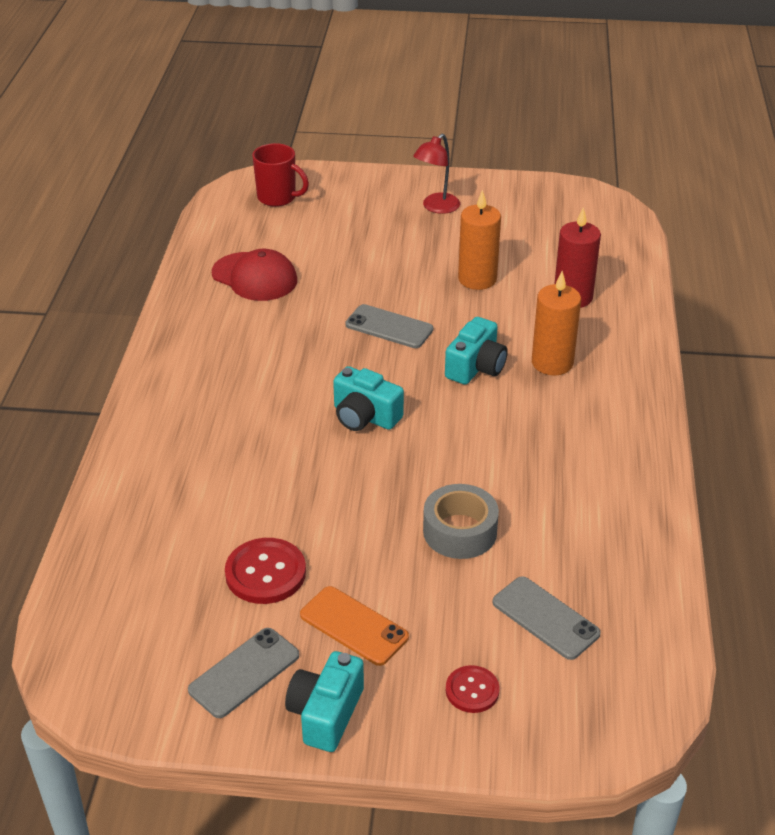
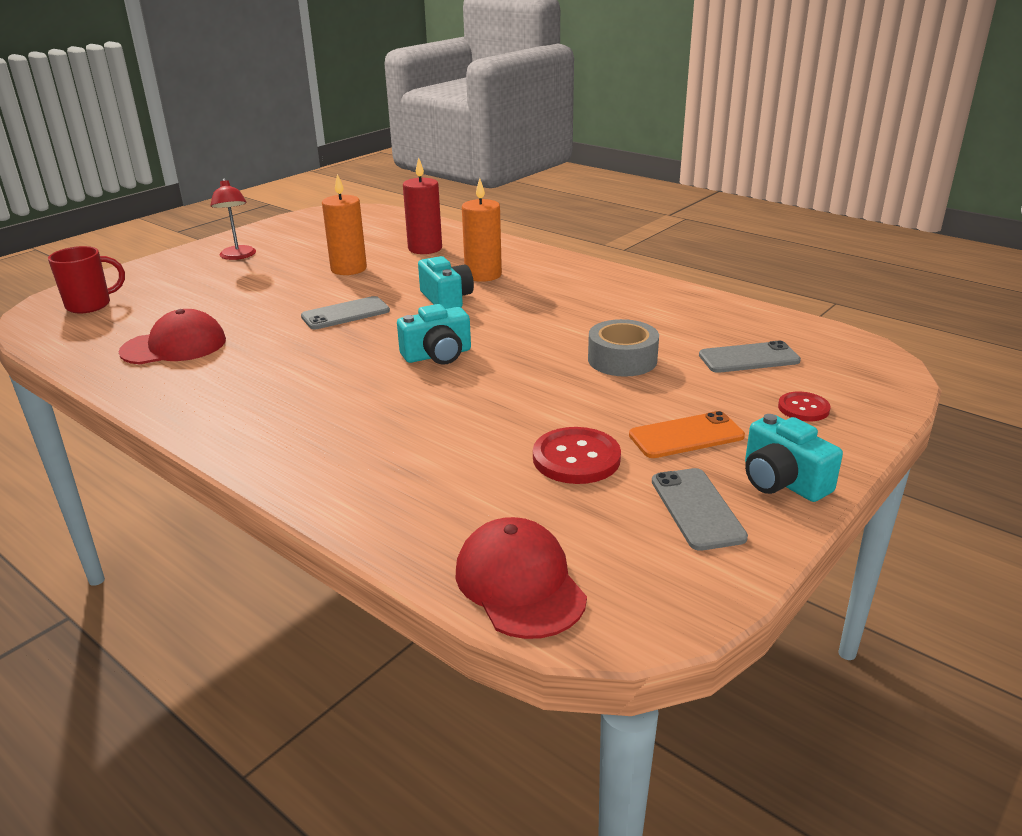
camera: 55 degrees left, 10 degrees down
(87, 612) = (519, 583): none -> red cap

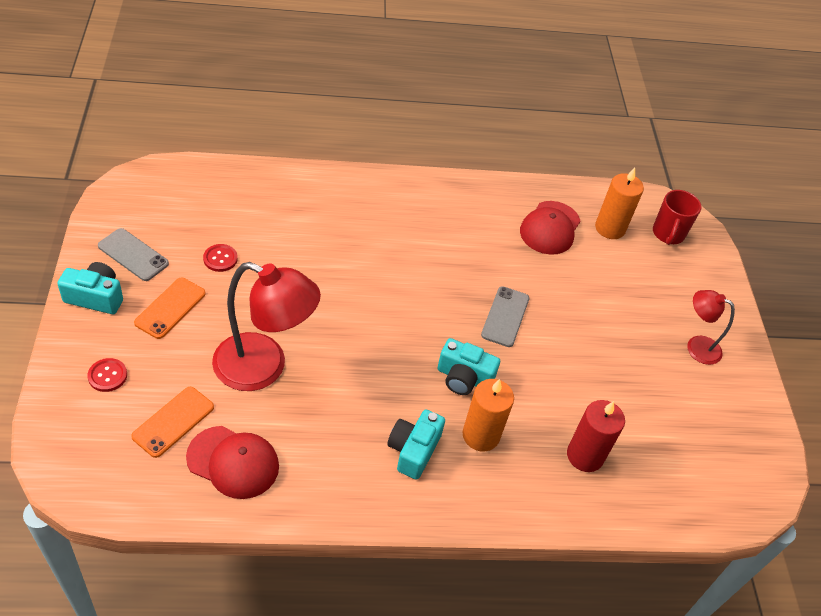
camera: 130 degrees right, 20 degrees up
(348, 269) = (591, 379): orange candle -> orange candle (610, 228)
(437, 355) = (388, 305): turquoise camera -> turquoise camera (413, 450)
(519, 583) = (187, 178): red cap -> red cap (233, 462)
(576, 458) = (220, 259): red button -> red button, size x0.61
(622, 360) = (264, 367): grey tape -> red lamp
(749, 358) = (173, 421): grey phone -> orange phone

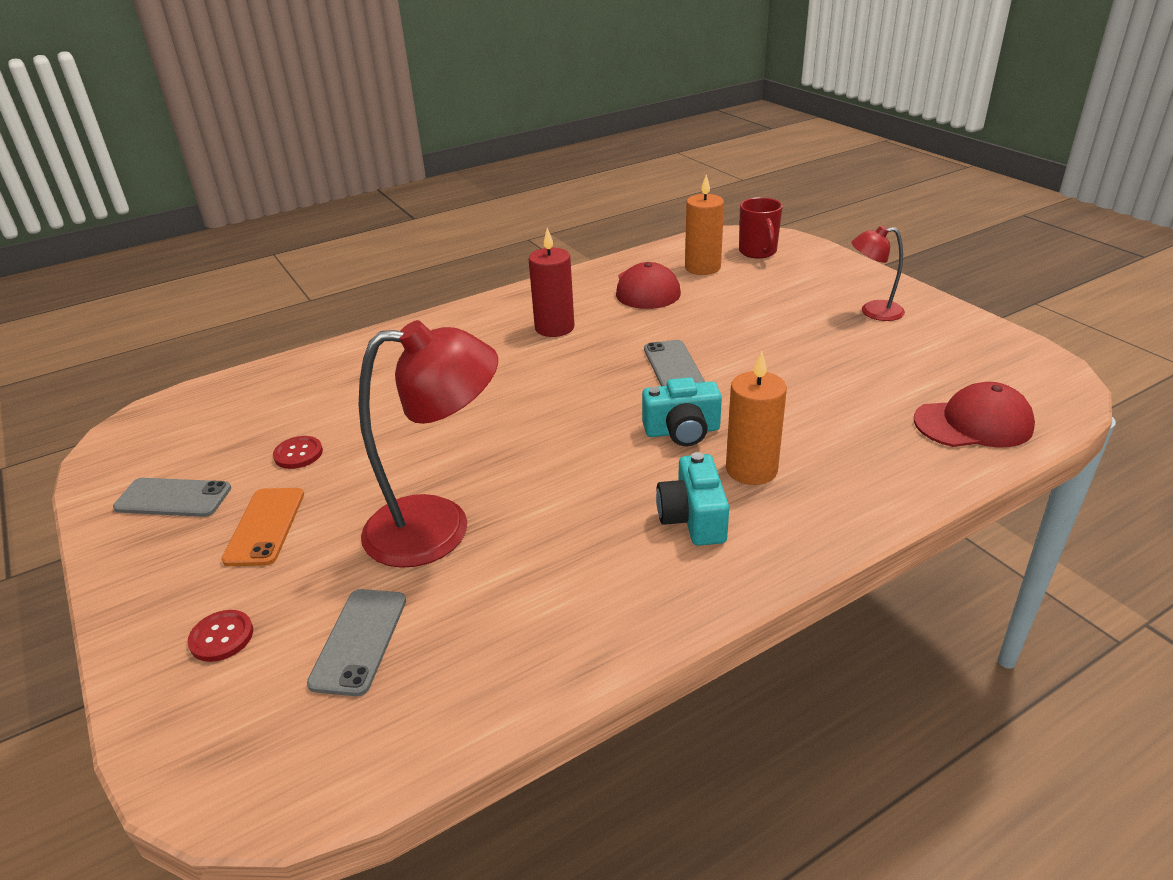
camera: 20 degrees left, 15 degrees down
(95, 297) = (145, 562): turquoise camera -> none
(173, 421) = (359, 641): orange phone -> grey phone
(233, 462) = (480, 642): red cap -> red cap (973, 423)
(585, 455) = (872, 435): red candle -> red candle (554, 328)

